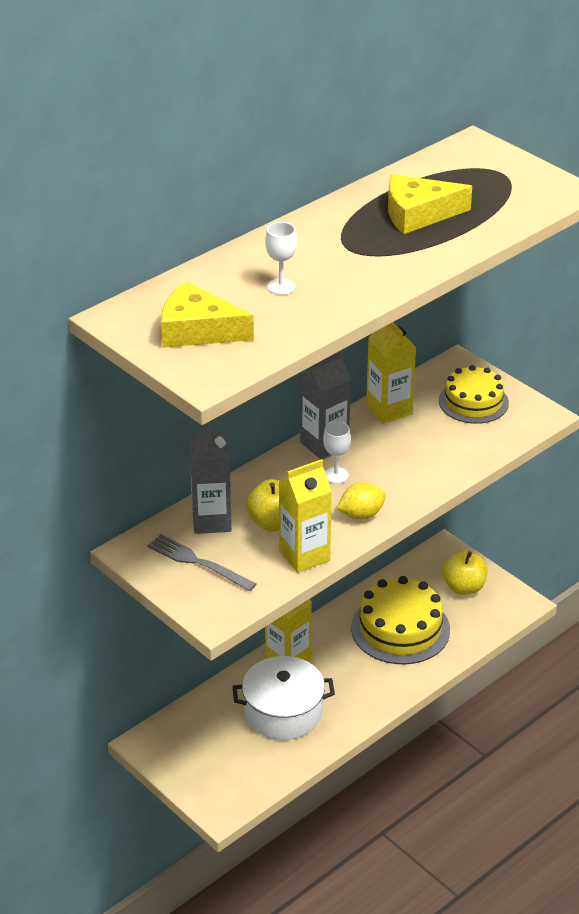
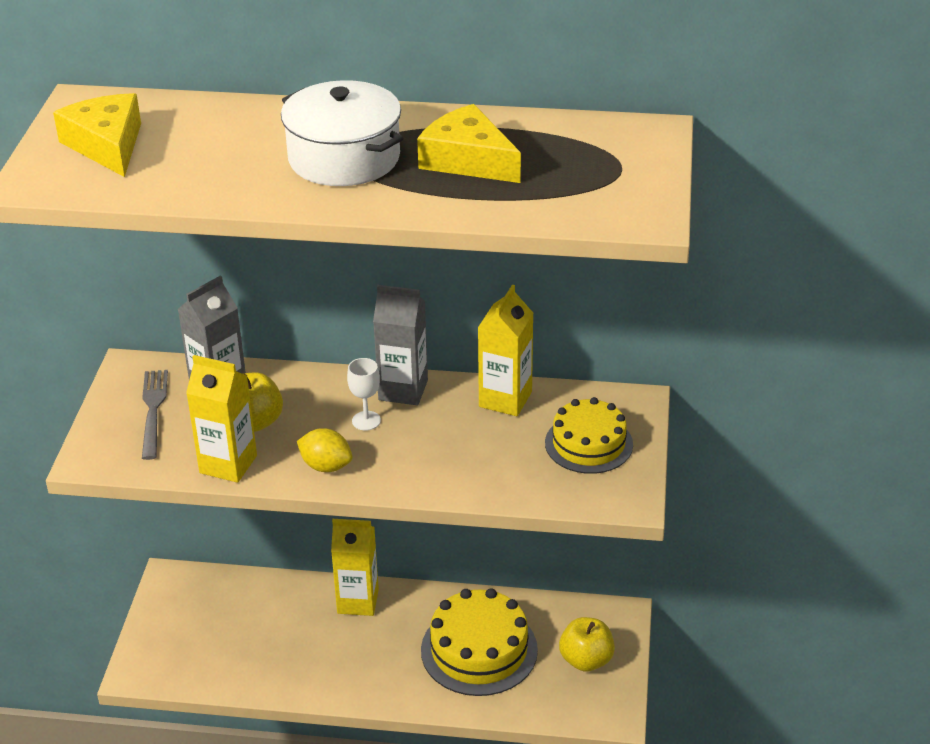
camera: 50 degrees right, 0 degrees up
(281, 287) = (233, 150): white goblet -> none
(283, 712) = (290, 638): white pot -> white pot (344, 158)

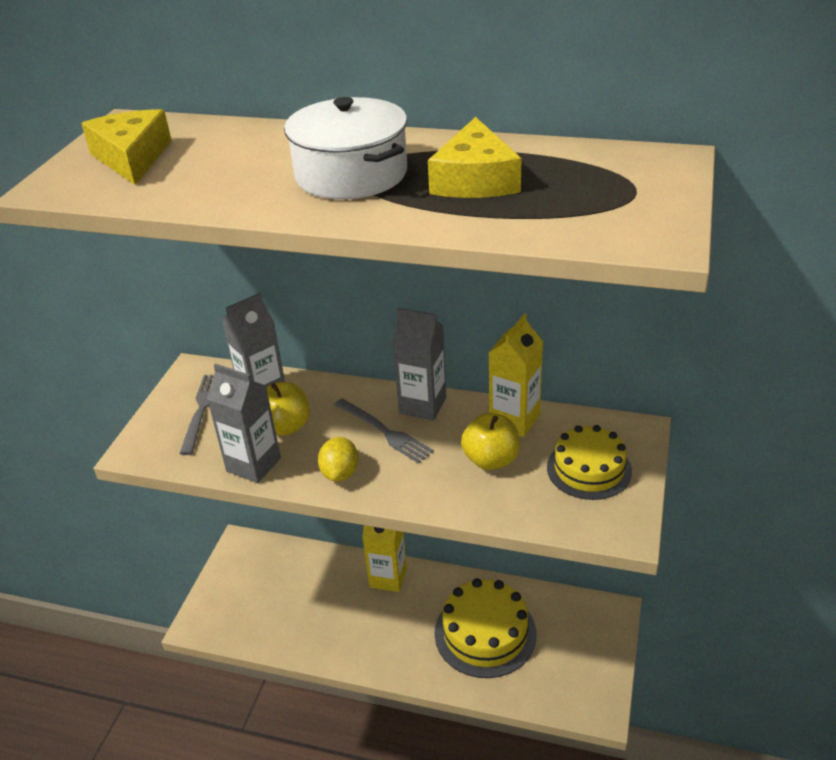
camera: 10 degrees right, 0 degrees up
(228, 464) = (253, 464): yellow carton -> grey carton
(326, 466) = (340, 473): yellow lemon -> yellow lemon turned 60 degrees clockwise
(366, 421) = (384, 432): white goblet -> grey fork
(468, 160) = (475, 179): yellow cheese -> yellow cheese turned 135 degrees counterclockwise
(586, 660) = (578, 652): yellow apple -> yellow apple (491, 460)

